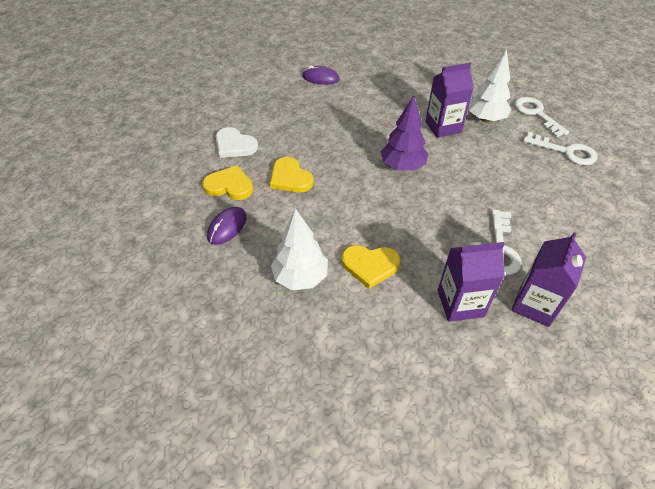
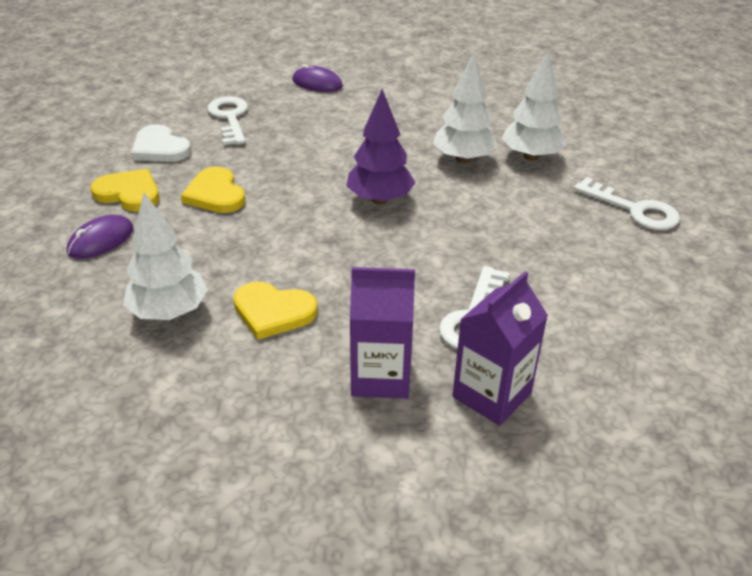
camera: 10 degrees right, 10 degrees down
(443, 127) = (463, 159): purple carton -> white tree
(536, 114) = (611, 158): white key -> white key (229, 118)

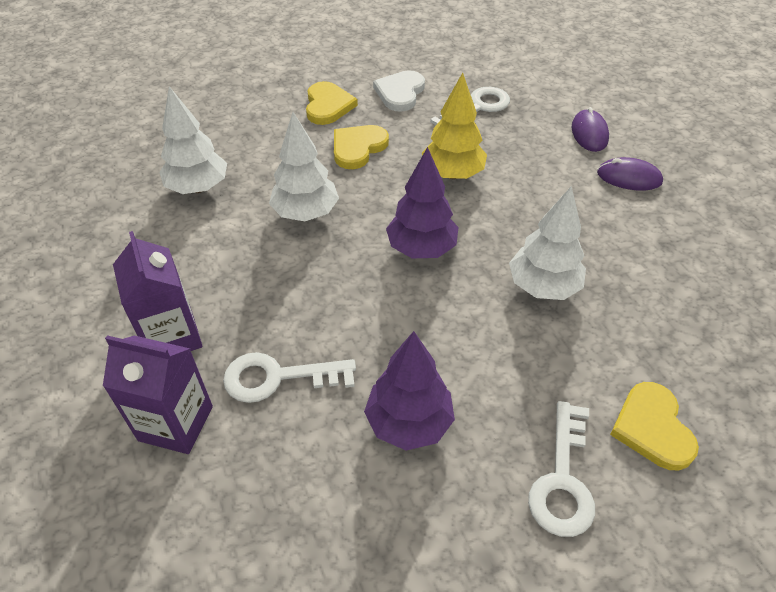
camera: 65 degrees right, 10 degrees up
(101, 240) = (262, 119): purple mouse -> purple mouse (629, 177)
(273, 312) = (224, 242): yellow heart -> yellow heart (652, 428)
(303, 157) = (452, 174): none -> yellow tree
(531, 156) = (598, 344): white tree -> white tree (306, 213)
(557, 260) = (409, 422): none -> purple tree

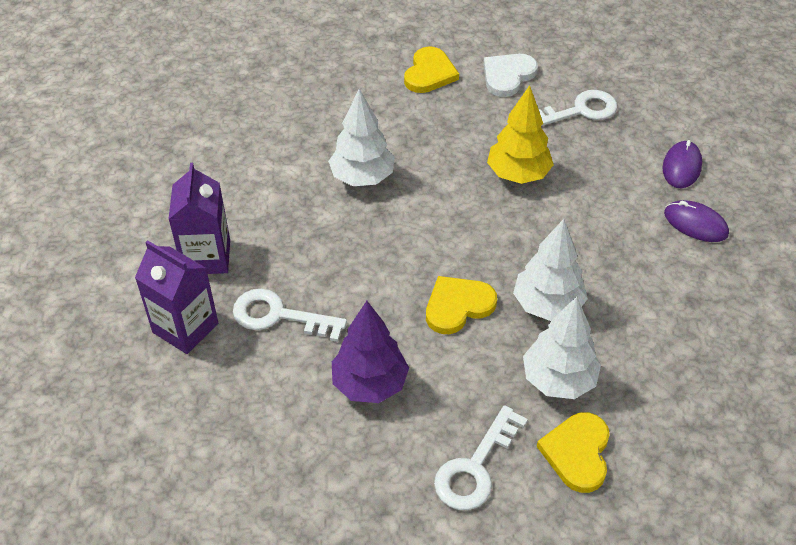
camera: 20 degrees right, 0 degrees up
(198, 187) = (276, 128): white tree -> white tree (558, 380)
(358, 148) = (439, 125): yellow heart -> yellow heart (458, 306)
(421, 248) = (452, 239): purple tree -> none

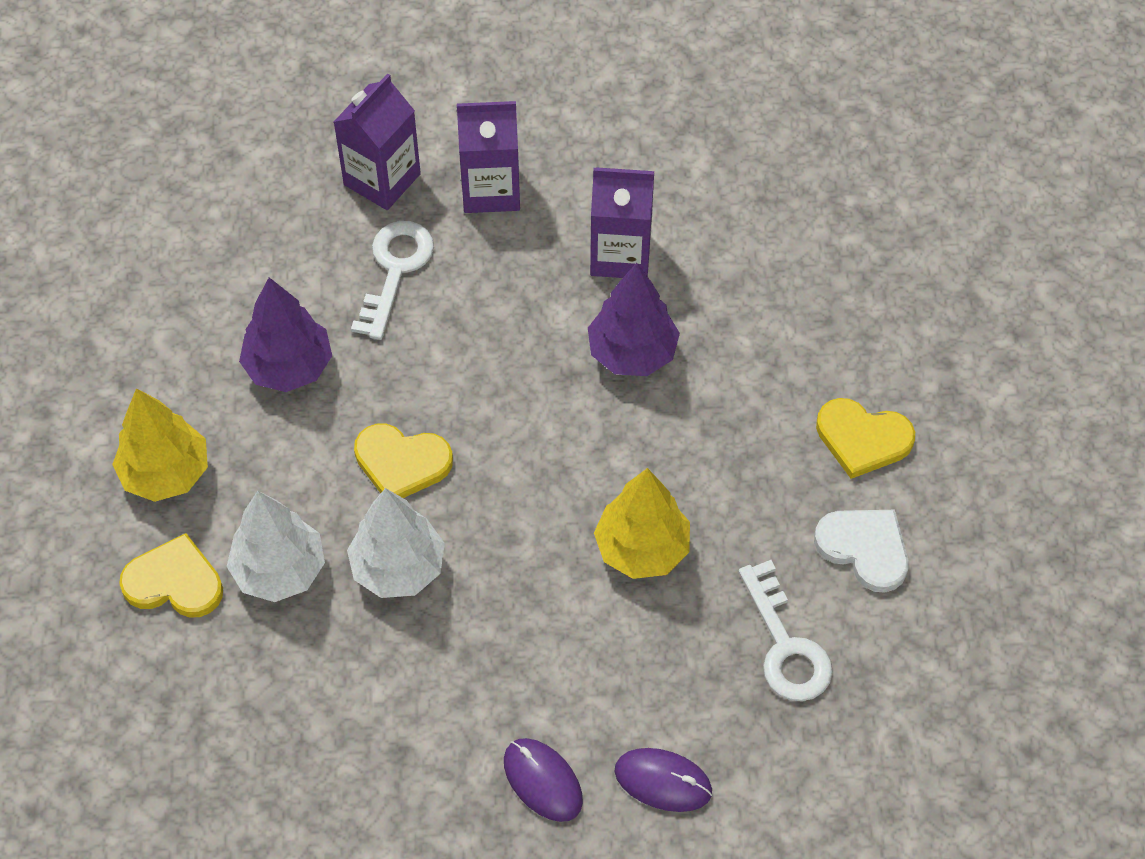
camera: 90 degrees right, 10 degrees up
(277, 183) = (620, 254): none -> purple carton
(362, 178) = (632, 353): white tree -> purple tree
(458, 306) = (401, 463): yellow heart -> yellow heart turned 135 degrees clockwise
(475, 468) = (166, 473): white key -> yellow tree
(695, 224) = (542, 781): purple mouse -> purple mouse turned 75 degrees counterclockwise

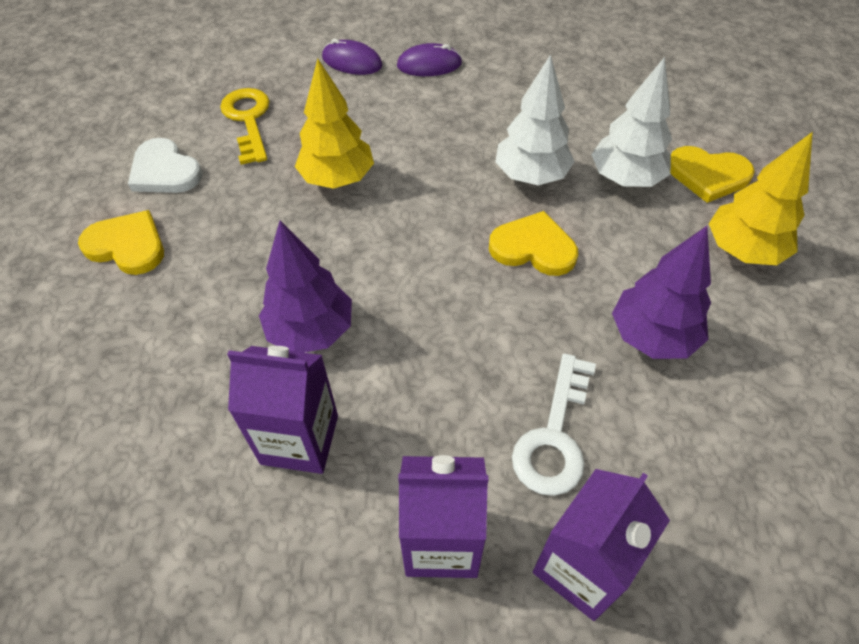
camera: 175 degrees left, 5 degrees down
(542, 781) = (429, 64): purple mouse -> purple mouse turned 60 degrees counterclockwise
(786, 645) = (248, 120): white key -> yellow key

